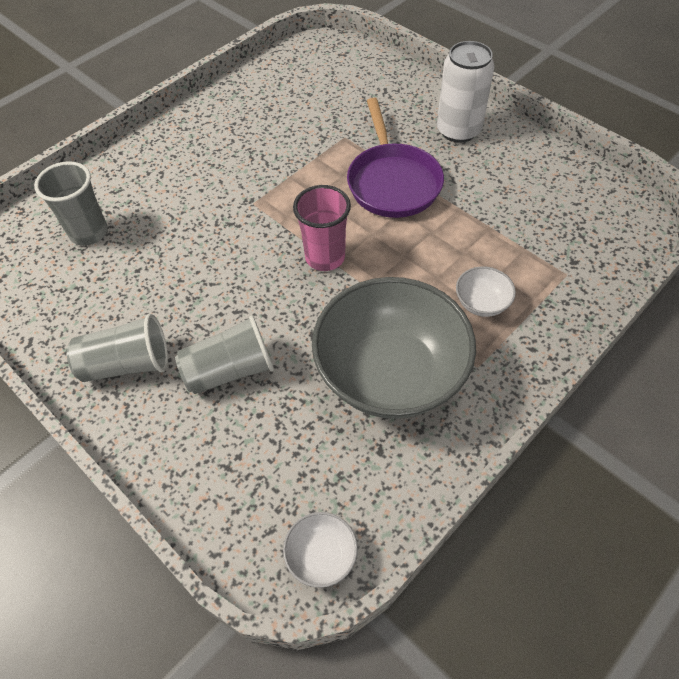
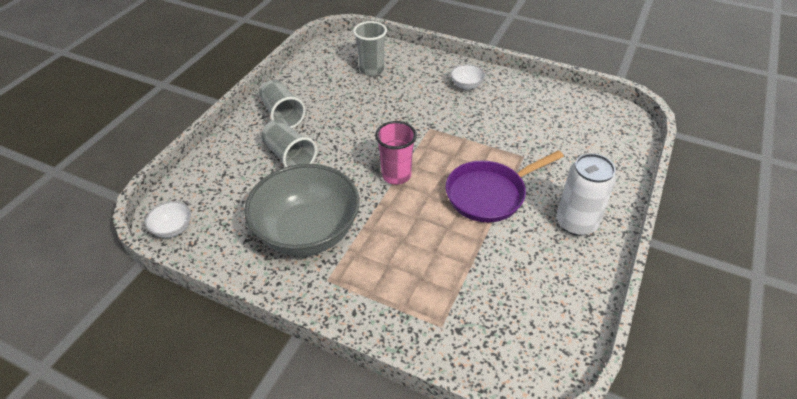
camera: 70 degrees right, 10 degrees down
(481, 303) = (388, 272): white bowl -> white bowl (466, 85)

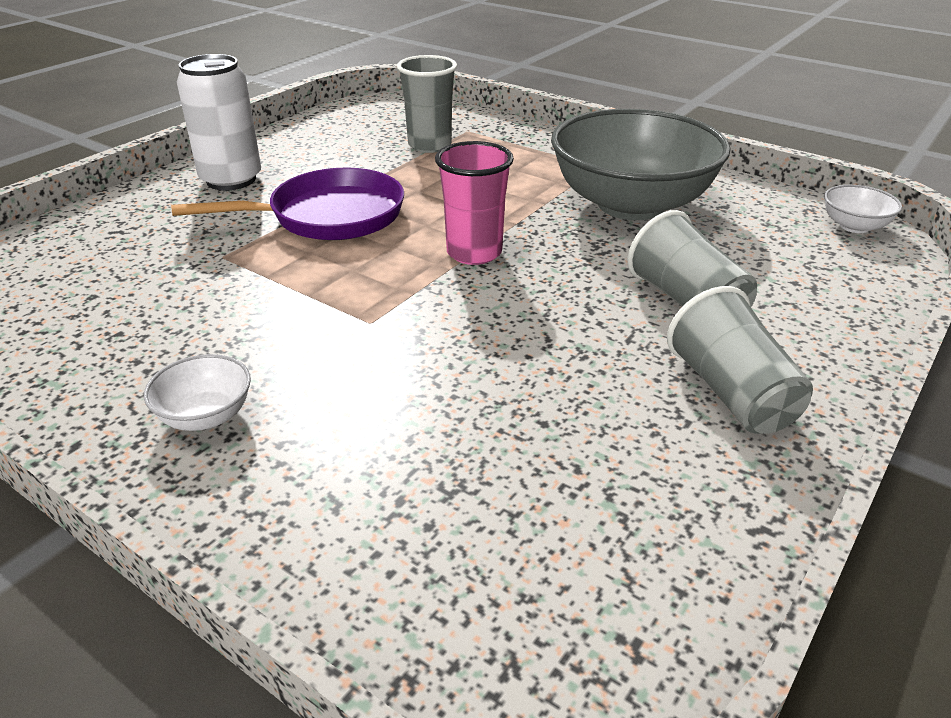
camera: 170 degrees left, 10 degrees down
(371, 70) = (464, 514): grey cup -> grey cup (429, 145)

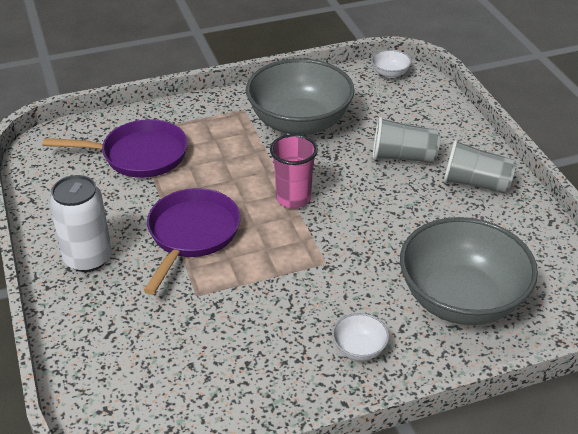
camera: 55 degrees left, 5 degrees up
(410, 485) = (461, 299): none -> grey bowl
(429, 145) = (139, 155): grey cup -> purple pan

